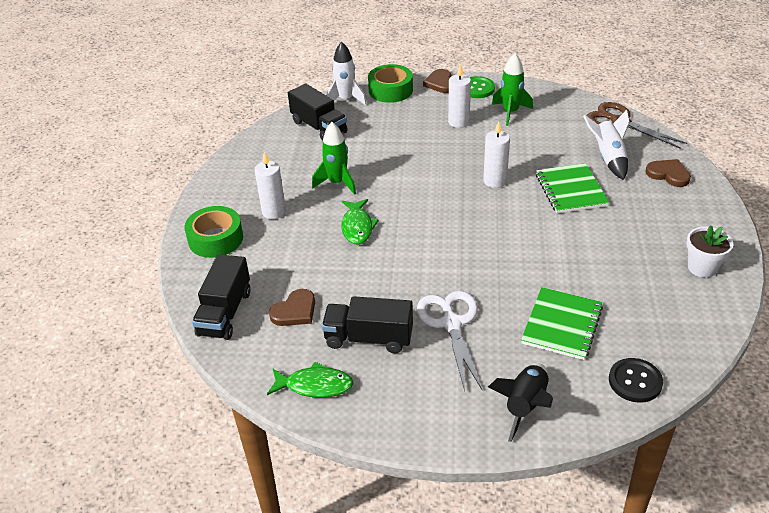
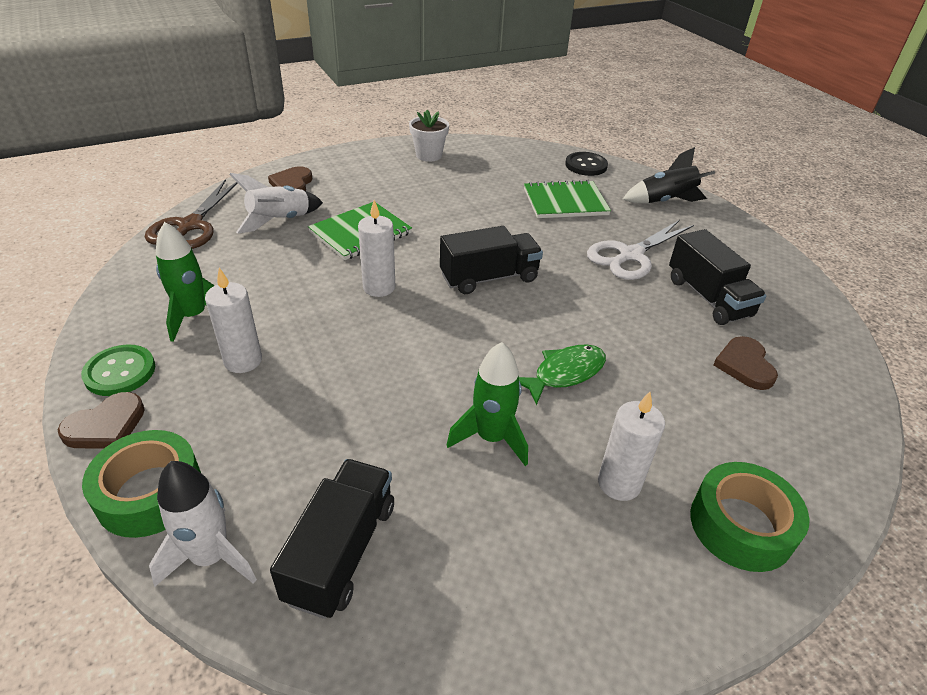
camera: 125 degrees left, 0 degrees up
(225, 313) = (824, 427): black truck -> black truck (489, 278)
(295, 311) = (744, 365): brown heart -> brown heart turned 105 degrees counterclockwise
(314, 385) = (798, 309): green fish -> none

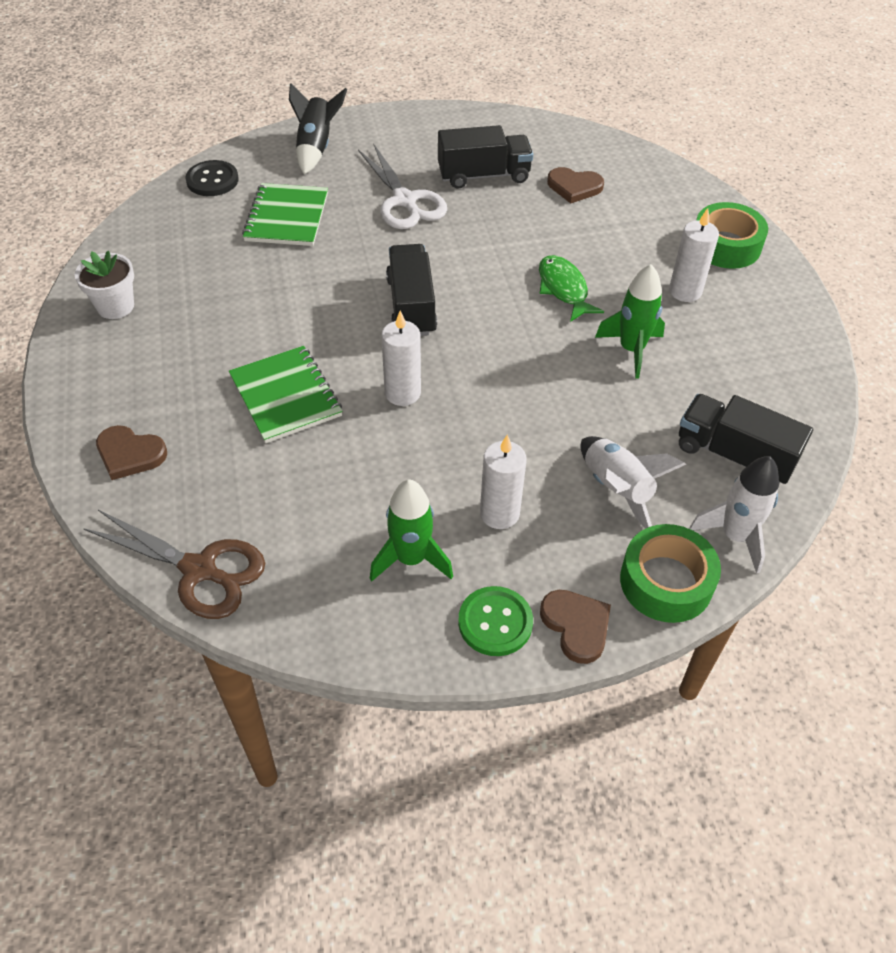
camera: 75 degrees left, 10 degrees up
(280, 221) = (225, 472): white rocket -> white rocket (616, 489)

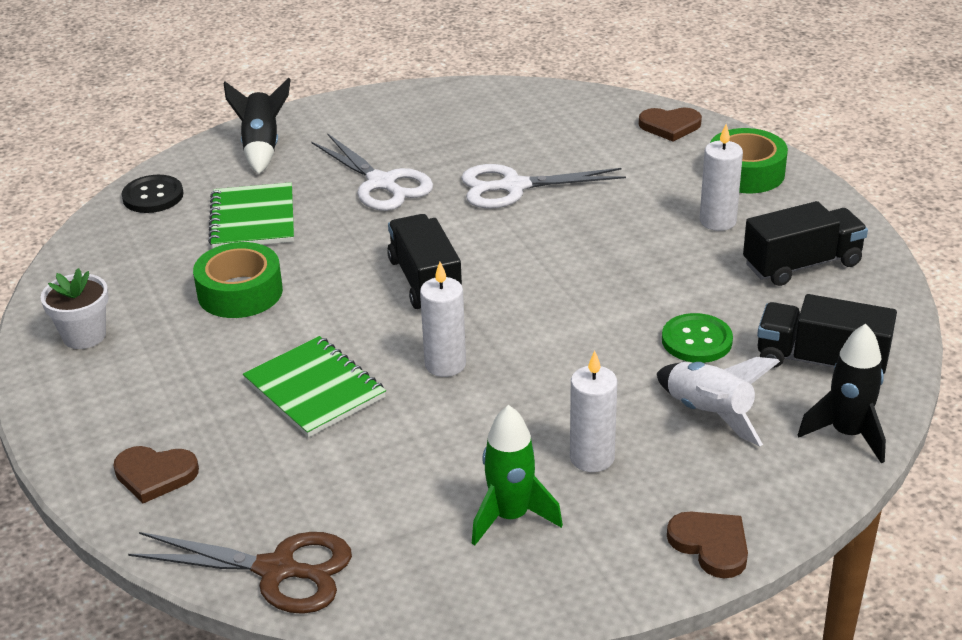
camera: 10 degrees left, 15 degrees down
(484, 175) = (461, 146): black truck -> black truck (802, 265)
(495, 622) = (623, 558): green button -> green button (696, 340)
(516, 224) = (514, 187): none -> white scissors
(564, 289) = (587, 239): green fish -> none
(574, 187) = (564, 143): brown heart -> brown heart (670, 126)
(631, 350) = (679, 284): green rocket -> none
(666, 582) = (790, 488): green tape -> green tape (240, 292)
(734, 536) = (847, 434): white rocket -> black rocket

